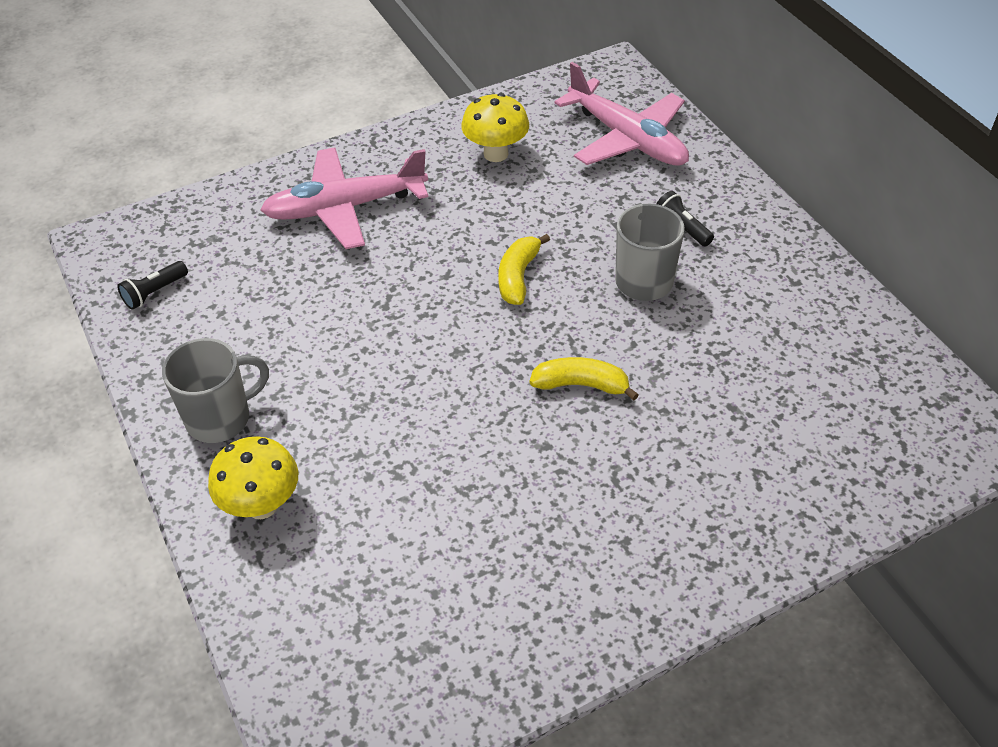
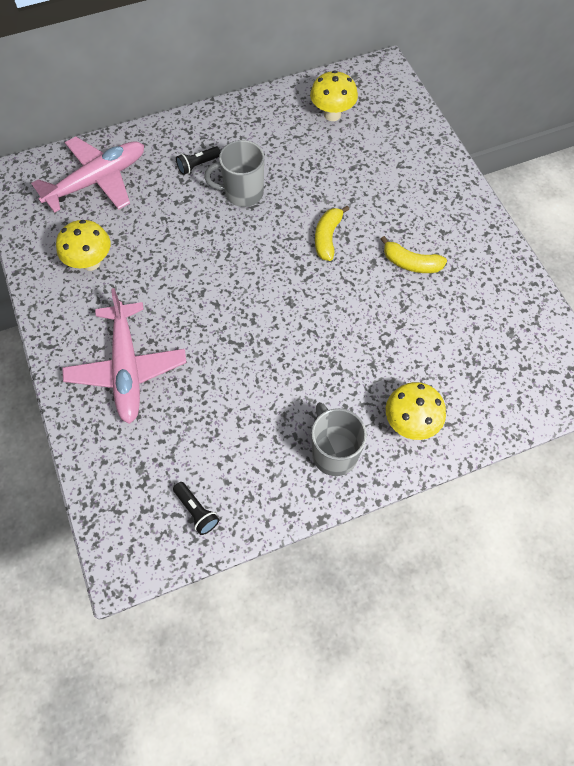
camera: 85 degrees left, 15 degrees up
(518, 277) = (226, 261): yellow banana -> yellow banana (411, 263)
(841, 372) = (332, 114): none -> yellow mushroom

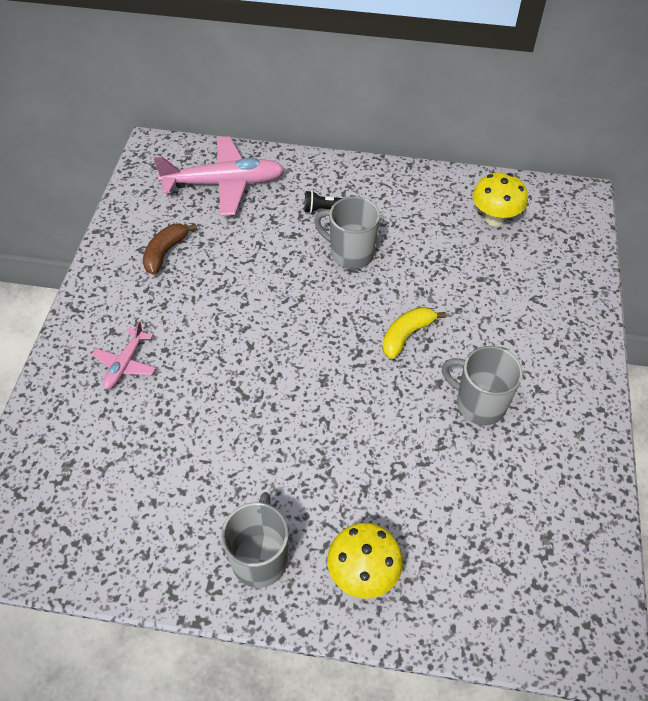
camera: 30 degrees right, 10 degrees down
(91, 262) = (165, 252): yellow mushroom -> brown banana
(127, 368) = (125, 364): pink plane -> pink plane, size x0.51
(196, 511) = (86, 537): black flashlight -> none
(411, 263) = (479, 404): yellow banana -> grey mug

